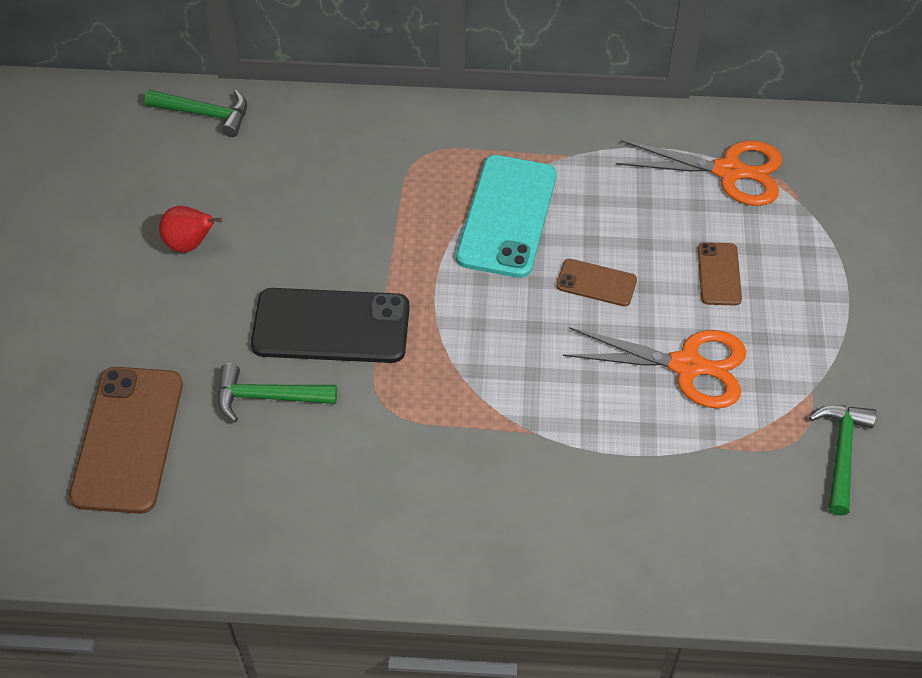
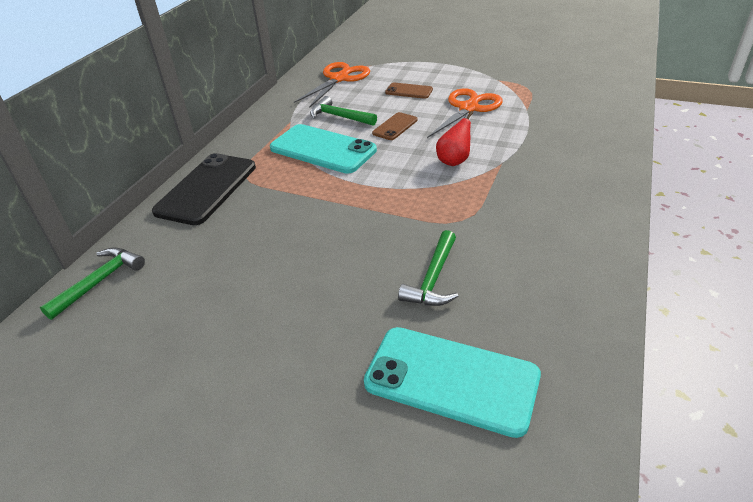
camera: 70 degrees left, 15 degrees down
(128, 439) = (451, 379): brown phone -> turquoise phone
(190, 244) = (243, 308): red pear -> red pear (454, 161)
(331, 326) = (377, 236): black phone -> black phone (207, 189)
(841, 453) = (538, 78): green hammer -> green hammer (339, 117)

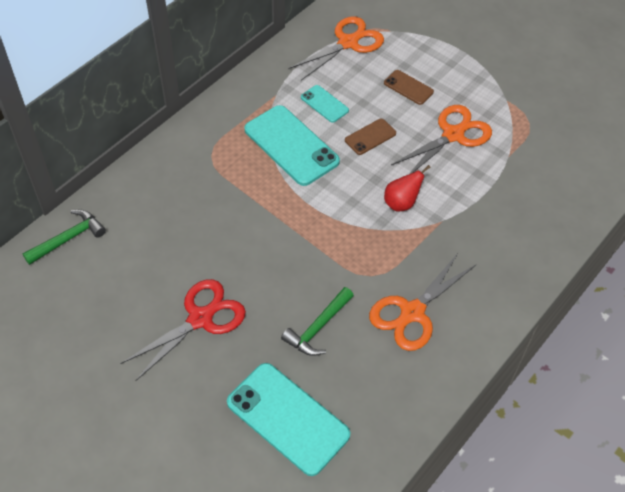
camera: 15 degrees right, 15 degrees up
(207, 189) = (174, 162): black phone -> none
(291, 311) = (200, 319): none -> red scissors
(339, 117) = (324, 104): green hammer -> turquoise phone
(524, 237) = (412, 312): none -> orange scissors

